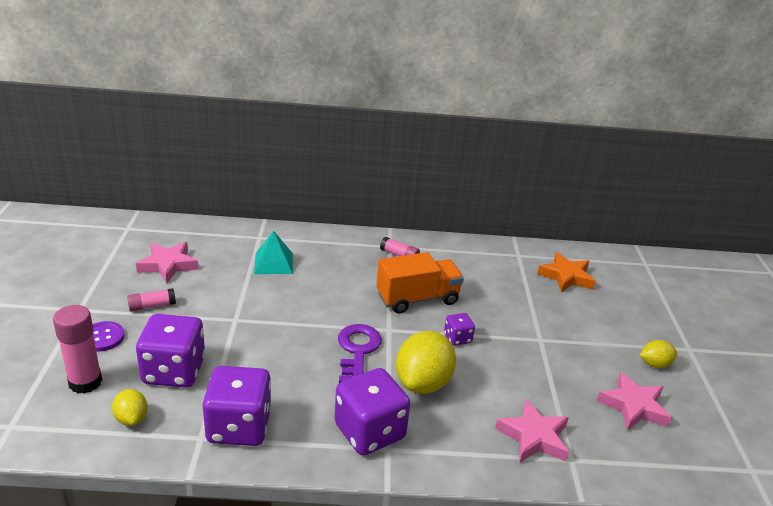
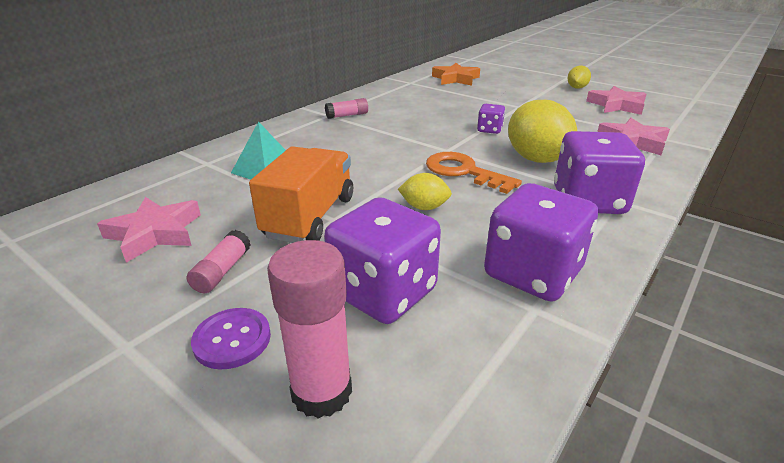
camera: 50 degrees left, 0 degrees up
(131, 418) = (453, 362): yellow lemon -> yellow lemon (424, 207)
(357, 351) = (464, 172): purple key -> orange key
(417, 299) = (418, 127): orange truck -> orange truck (310, 217)

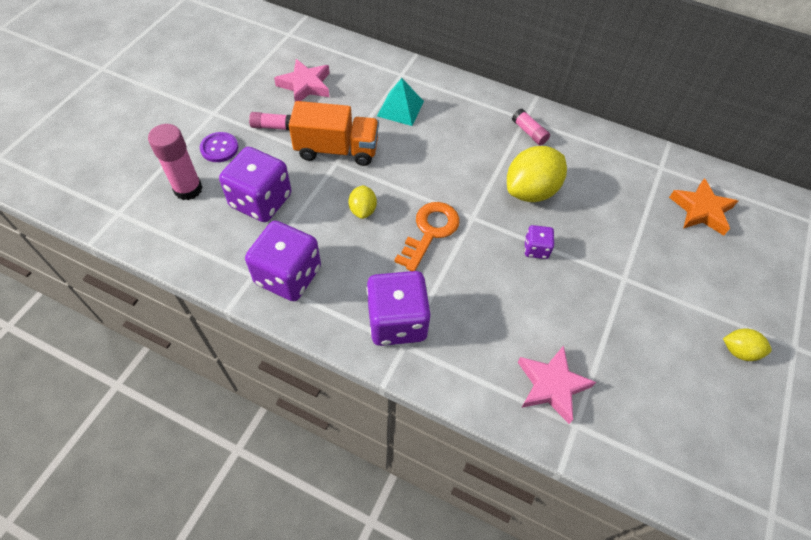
camera: 75 degrees right, 25 degrees up
(536, 159) = (474, 288): yellow lemon -> yellow lemon (531, 191)
(616, 105) = (681, 391): pink star -> none

